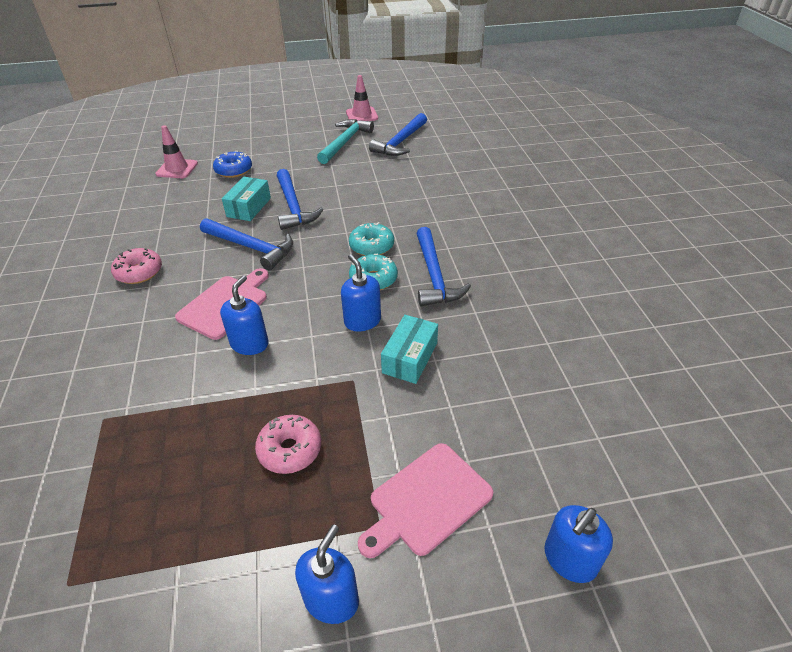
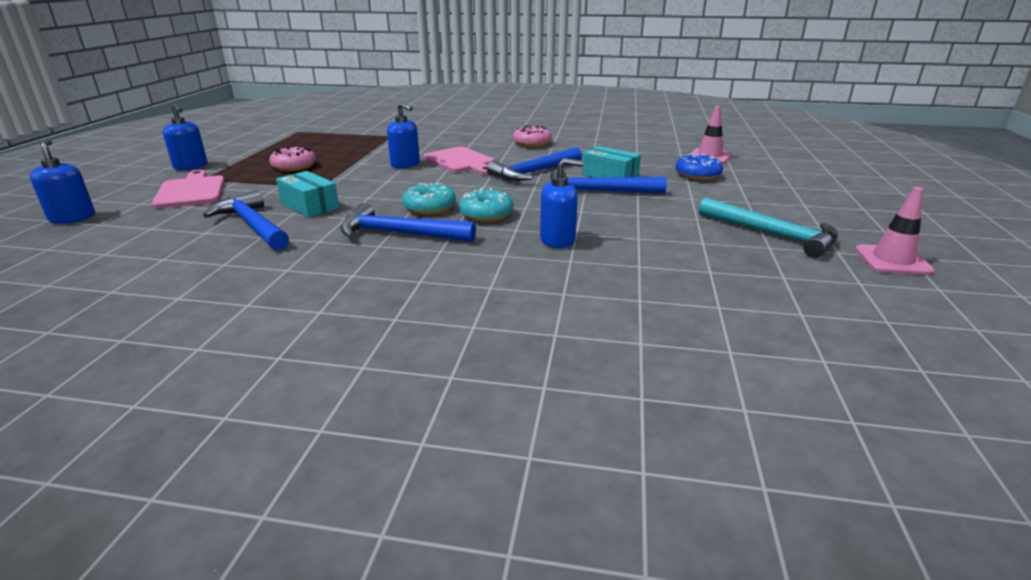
camera: 110 degrees right, 15 degrees down
(362, 321) = (378, 197): blue soap dispenser -> blue soap dispenser (557, 240)
(400, 142) = (770, 274): blue hammer -> blue hammer (252, 225)

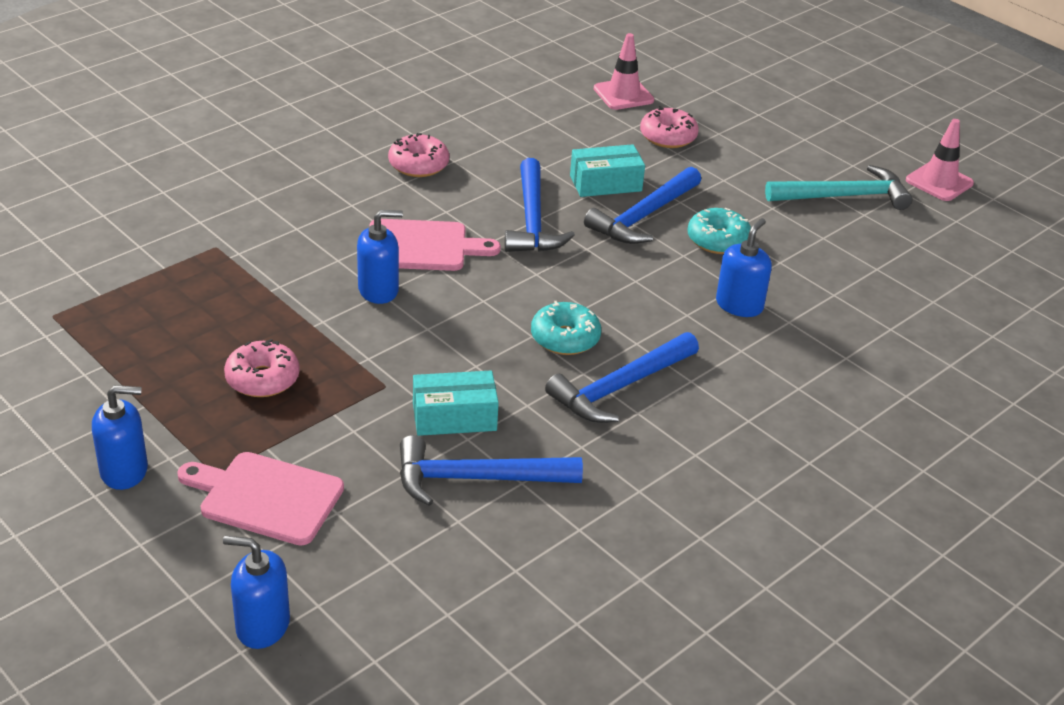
camera: 55 degrees left, 10 degrees up
(486, 214) = (628, 312): turquoise donut -> turquoise donut (718, 240)
(697, 175) = (668, 137): blue donut -> pink donut

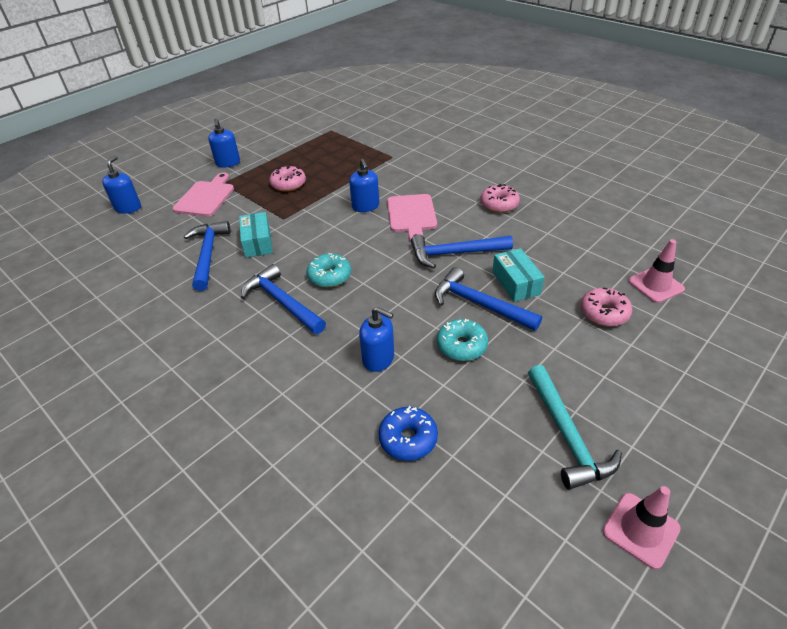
camera: 90 degrees right, 5 degrees up
(859, 294) = (408, 439): none -> blue donut

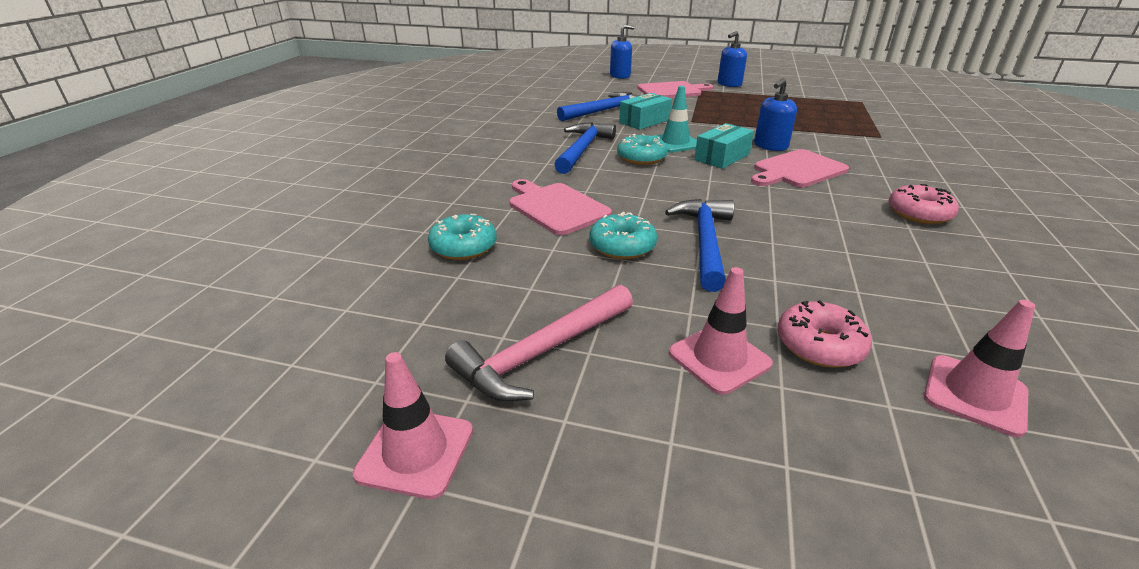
camera: 60 degrees right, 10 degrees down
(288, 184) = (742, 110): pink donut -> none
(318, 246) = (675, 143): none -> turquoise traffic cone
(378, 359) = (556, 207): blue soap dispenser -> pink cutting board
(408, 439) = (463, 247): blue donut -> turquoise donut
(454, 253) = (772, 208): blue hammer -> none
(516, 283) = (778, 258): turquoise box -> turquoise box (722, 157)
(567, 435) = (541, 352): turquoise hammer -> pink hammer
(601, 357) = (719, 358): none -> pink traffic cone

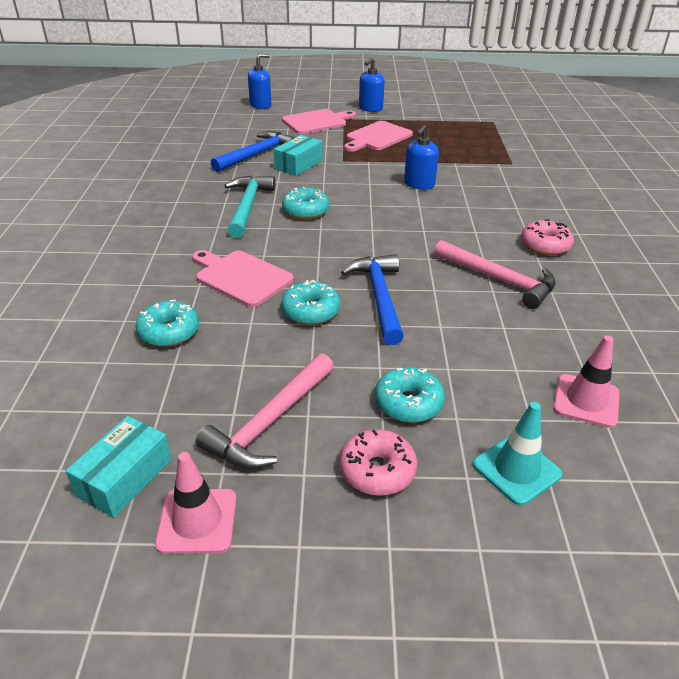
camera: 15 degrees left, 5 degrees up
(582, 149) = (247, 206): blue hammer -> turquoise hammer
(675, 143) = (333, 189): turquoise traffic cone -> turquoise traffic cone (516, 469)
(719, 358) = (408, 403): pink traffic cone -> turquoise donut
(722, 157) = (378, 202): turquoise box -> turquoise box (125, 477)
(797, 170) = (445, 209): pink cutting board -> pink cutting board (377, 137)
(819, 345) = (479, 379): pink donut -> pink donut (377, 470)
(856, 241) = (499, 280): none -> pink hammer

